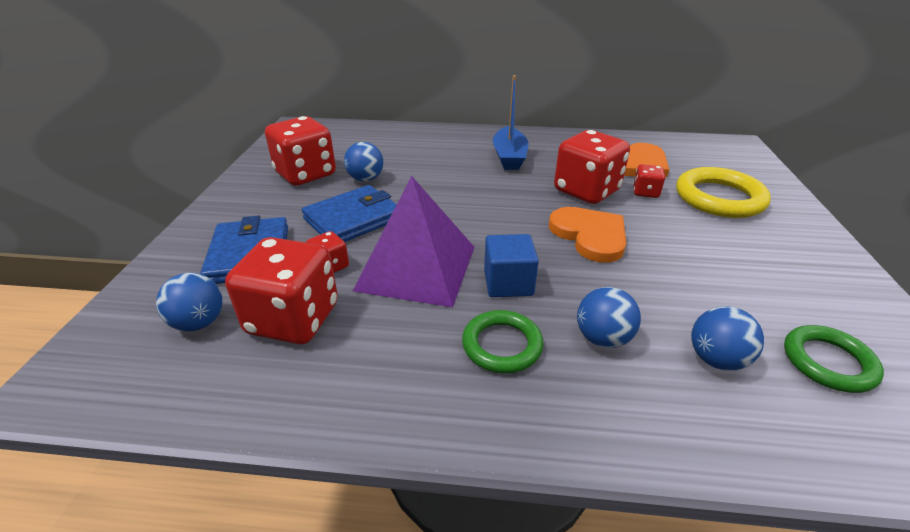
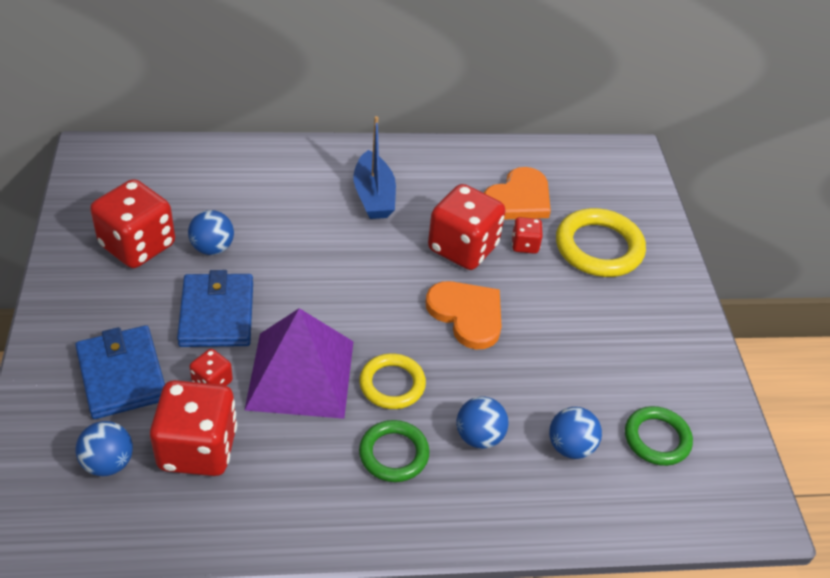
camera: 15 degrees left, 10 degrees up
(353, 219) = (217, 314): blue wallet -> blue wallet turned 45 degrees counterclockwise
(508, 283) = (392, 384): blue cube -> yellow ring

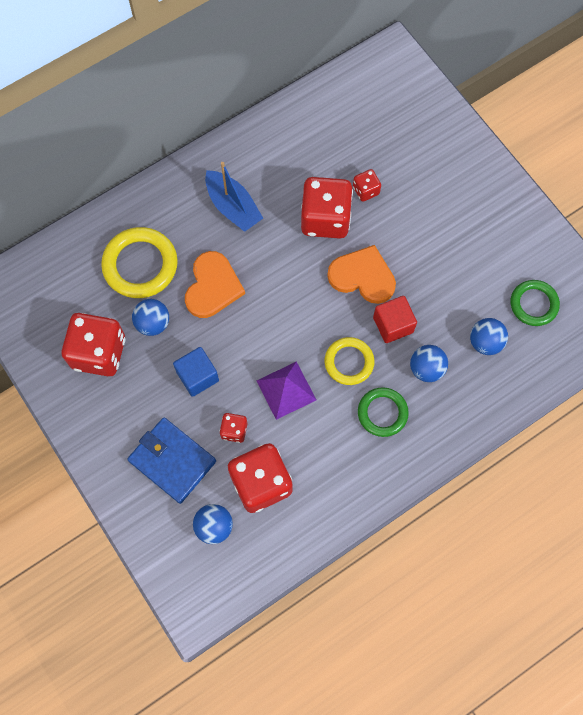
camera: 25 degrees left, 25 degrees up
(217, 314) = (197, 376): blue wallet -> blue cube
(300, 374) = (286, 390): purple pyramid -> purple pyramid, size x0.62
(469, 375) = (393, 325): none -> red cube
(518, 199) = (337, 148): orange heart -> orange heart (212, 287)
(599, 247) = (417, 163): yellow ring -> yellow ring (140, 265)

